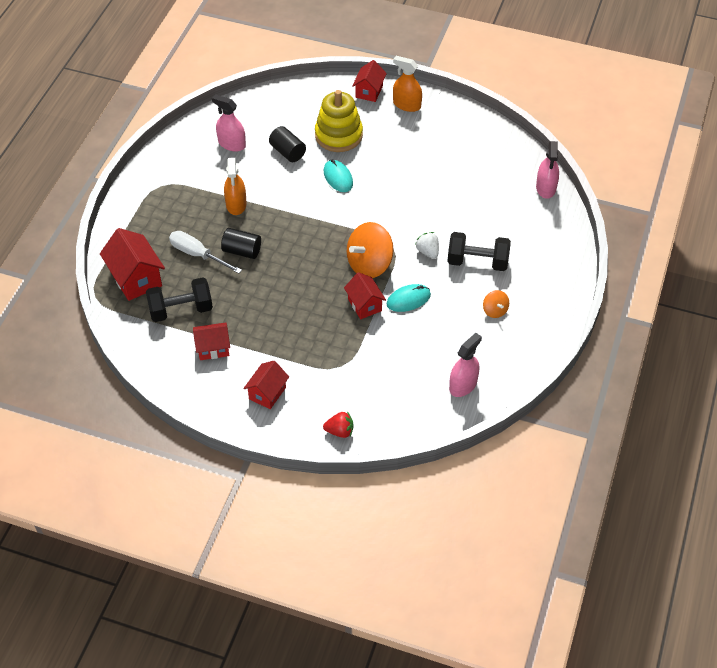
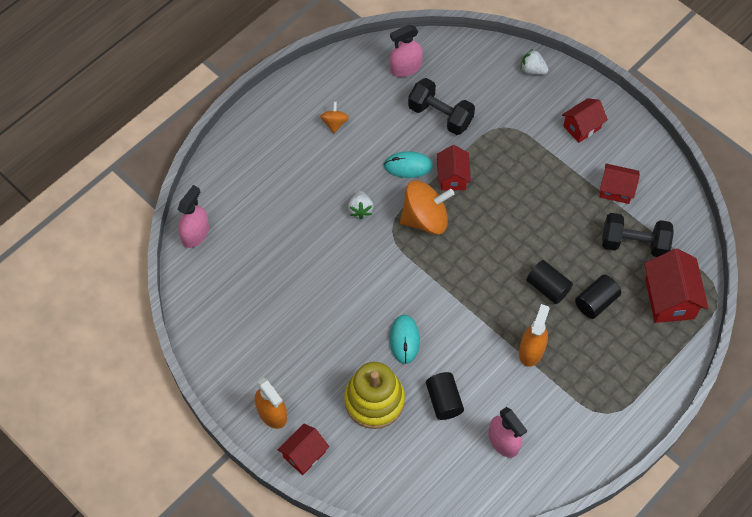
camera: 155 degrees left, 10 degrees up
(197, 254) = (596, 302): white screwdriver -> black cylinder
(340, 431) = (532, 70): red strawberry -> white strawberry
(477, 262) = (319, 178): black dumbbell -> black dumbbell (440, 115)

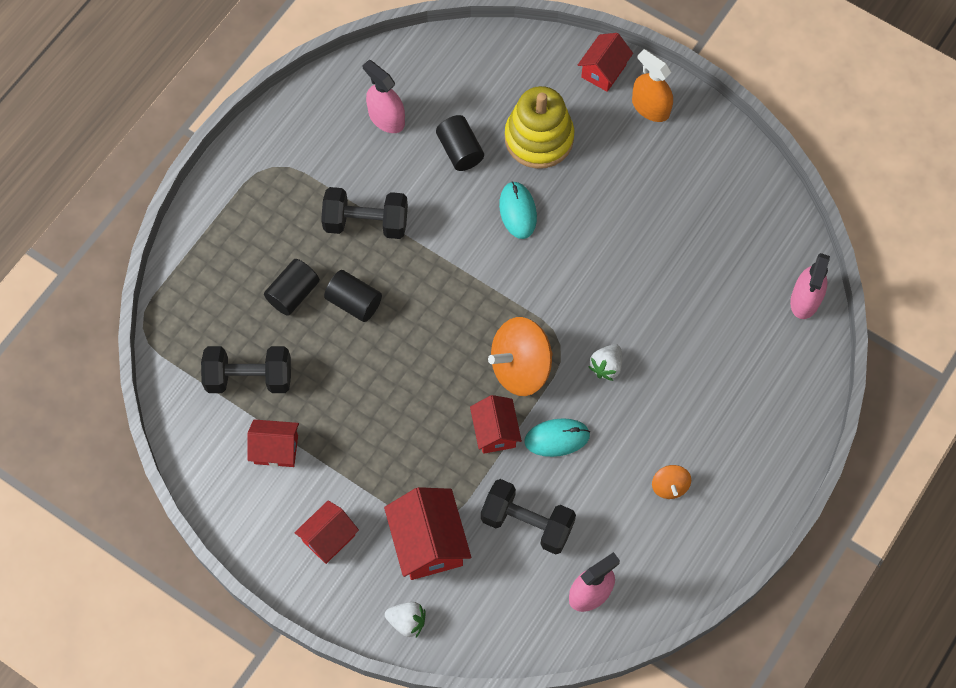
camera: 170 degrees right, 5 degrees up
(360, 209) = (606, 366): white strawberry -> white strawberry turned 135 degrees counterclockwise
(531, 350) = (366, 223): orange spray bottle -> black dumbbell
(669, 299) = (202, 312): red house -> red house (428, 542)

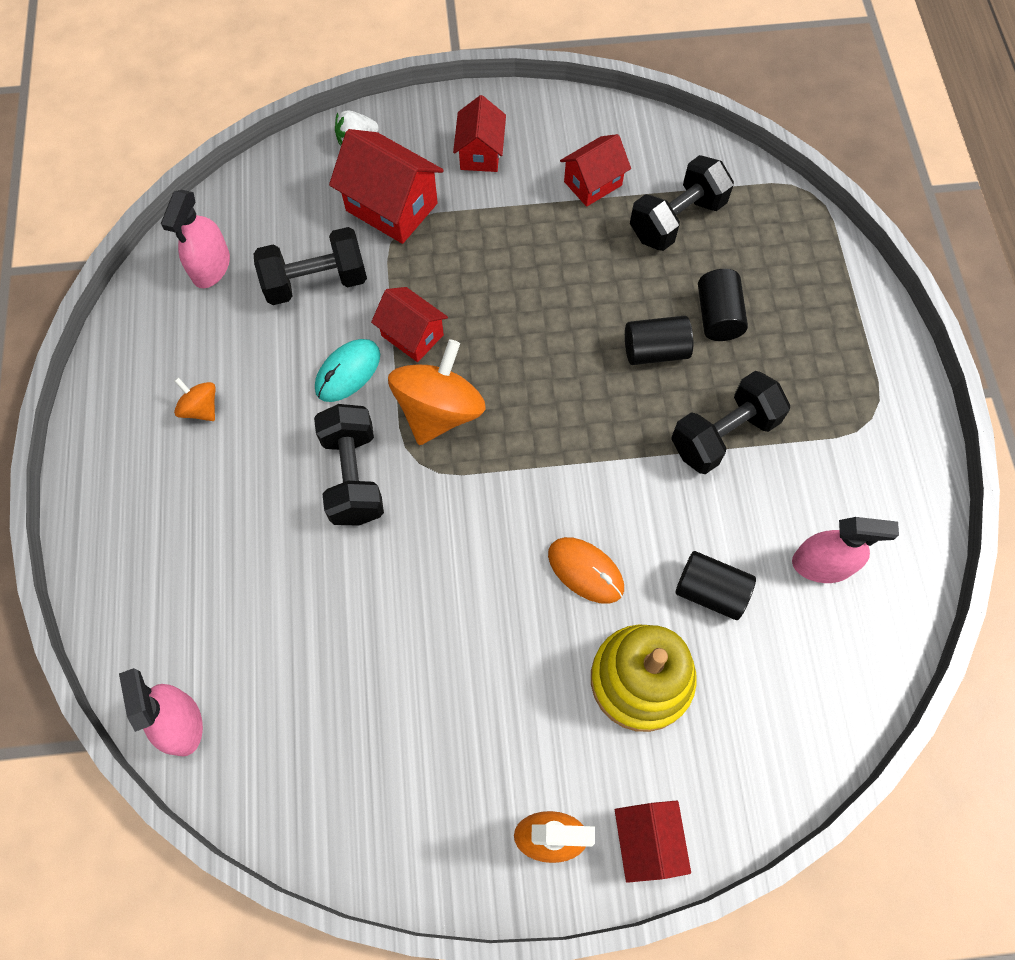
camera: 140 degrees right, 0 degrees up
(518, 211) = (585, 571): turquoise mouse -> orange mouse
(606, 366) = (353, 476): white strawberry -> black dumbbell

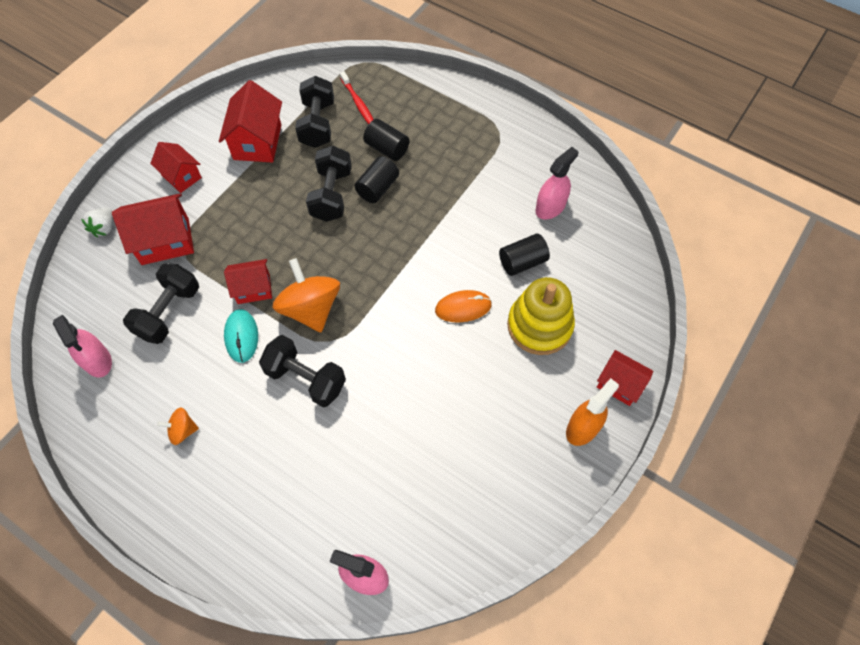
camera: 50 degrees left, 5 degrees down
(593, 183) = (257, 142): red house -> red house, size x1.56
(723, 434) = (450, 194): black dumbbell -> black dumbbell (331, 195)
(748, 236) = (358, 103): none -> red toothbrush

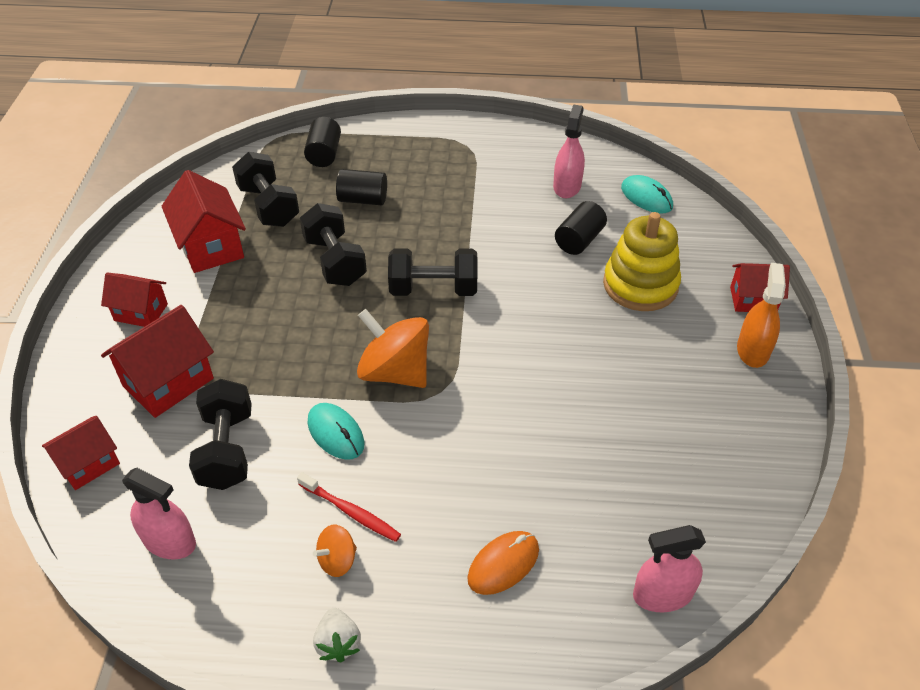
camera: 30 degrees left, 15 degrees down
(104, 228) = (76, 401): white strawberry -> white strawberry (338, 643)
(253, 289) = (314, 382): red house -> red house (88, 464)
(306, 379) = (443, 439): black dumbbell -> black dumbbell (433, 289)
(358, 103) = (300, 173): red toothbrush -> red toothbrush (351, 512)
(377, 188) = (381, 236): black cylinder -> black cylinder (324, 154)
(463, 307) = (554, 301): orange mouse -> orange mouse (503, 564)
(607, 247) = (646, 197): none -> turquoise mouse

